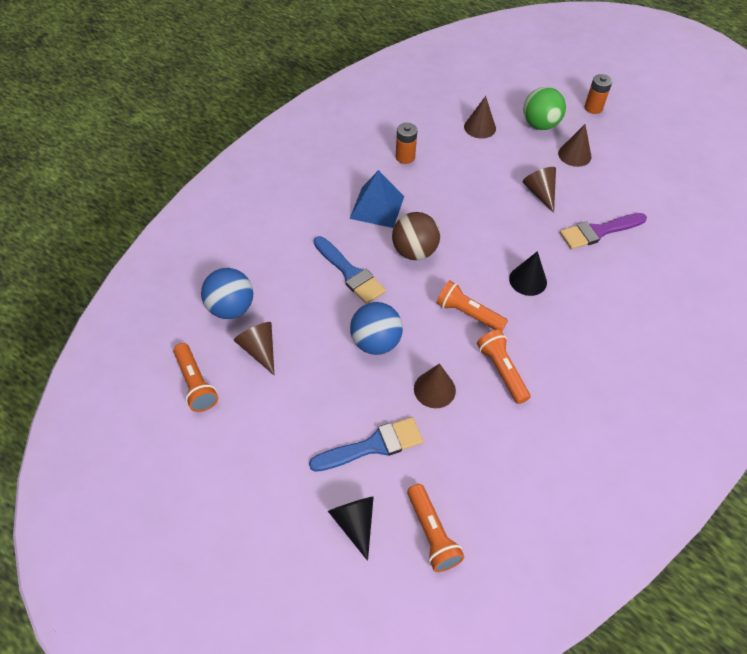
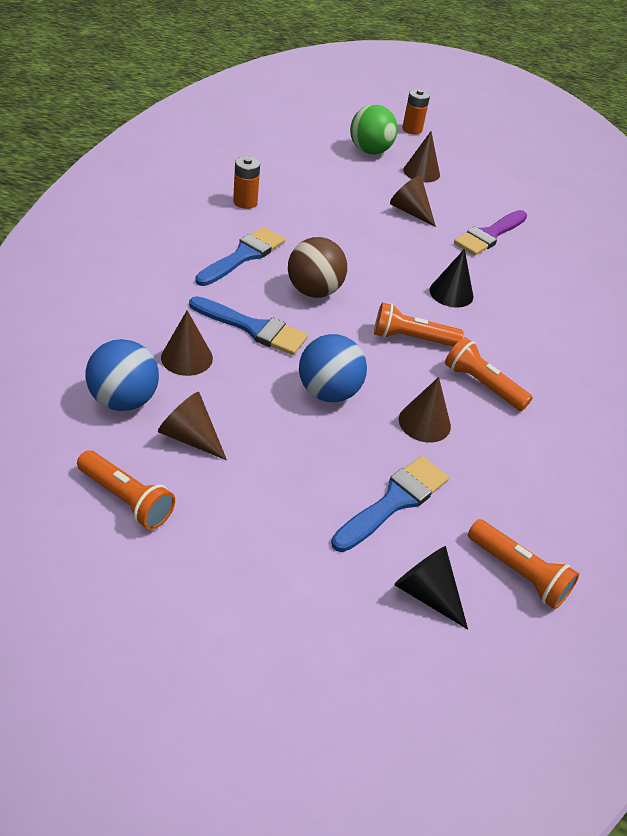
camera: 30 degrees left, 10 degrees down
(377, 207) = (243, 256): blue pyramid -> blue brush
(480, 127) = (309, 162): brown cone -> brown cone (187, 358)

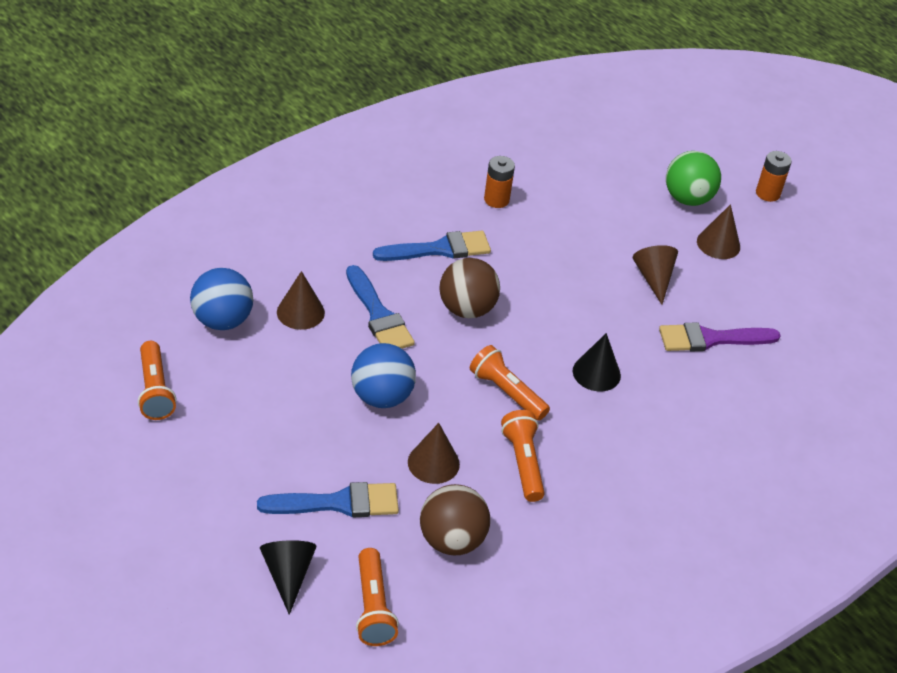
camera: 40 degrees right, 0 degrees up
(190, 437) = (241, 372): brown cone -> none
(506, 476) = (452, 540): none -> brown ball

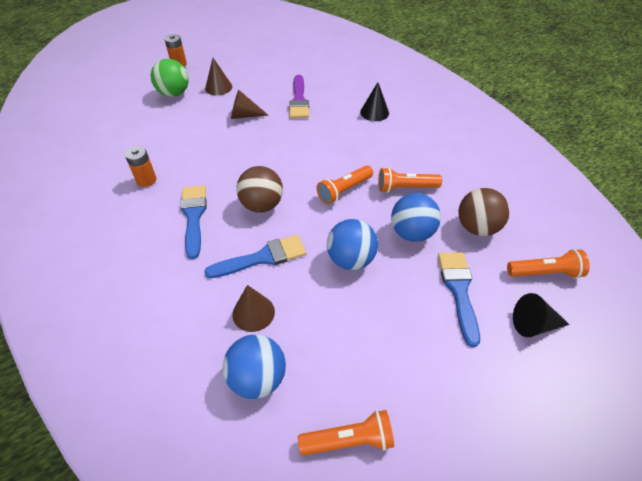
camera: 80 degrees left, 5 degrees up
(433, 463) = (412, 233): brown cone -> blue ball
(596, 373) = (326, 148): black cone -> black cone (374, 112)

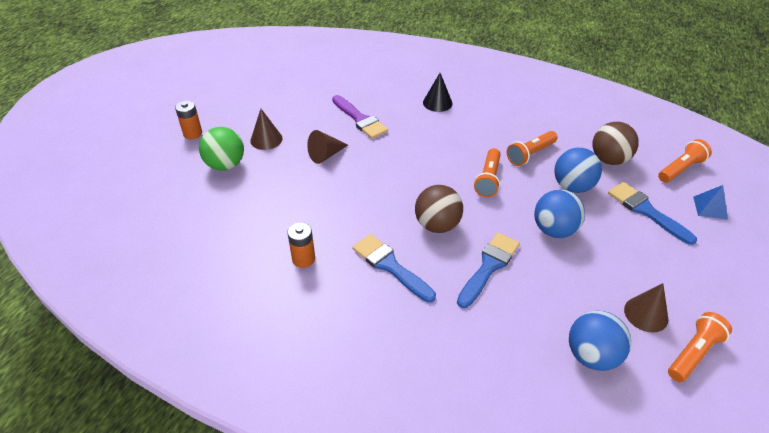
camera: 35 degrees left, 5 degrees down
(253, 312) = (532, 312): brown cone -> brown cone (646, 314)
(533, 324) = (710, 207): black cone -> blue pyramid

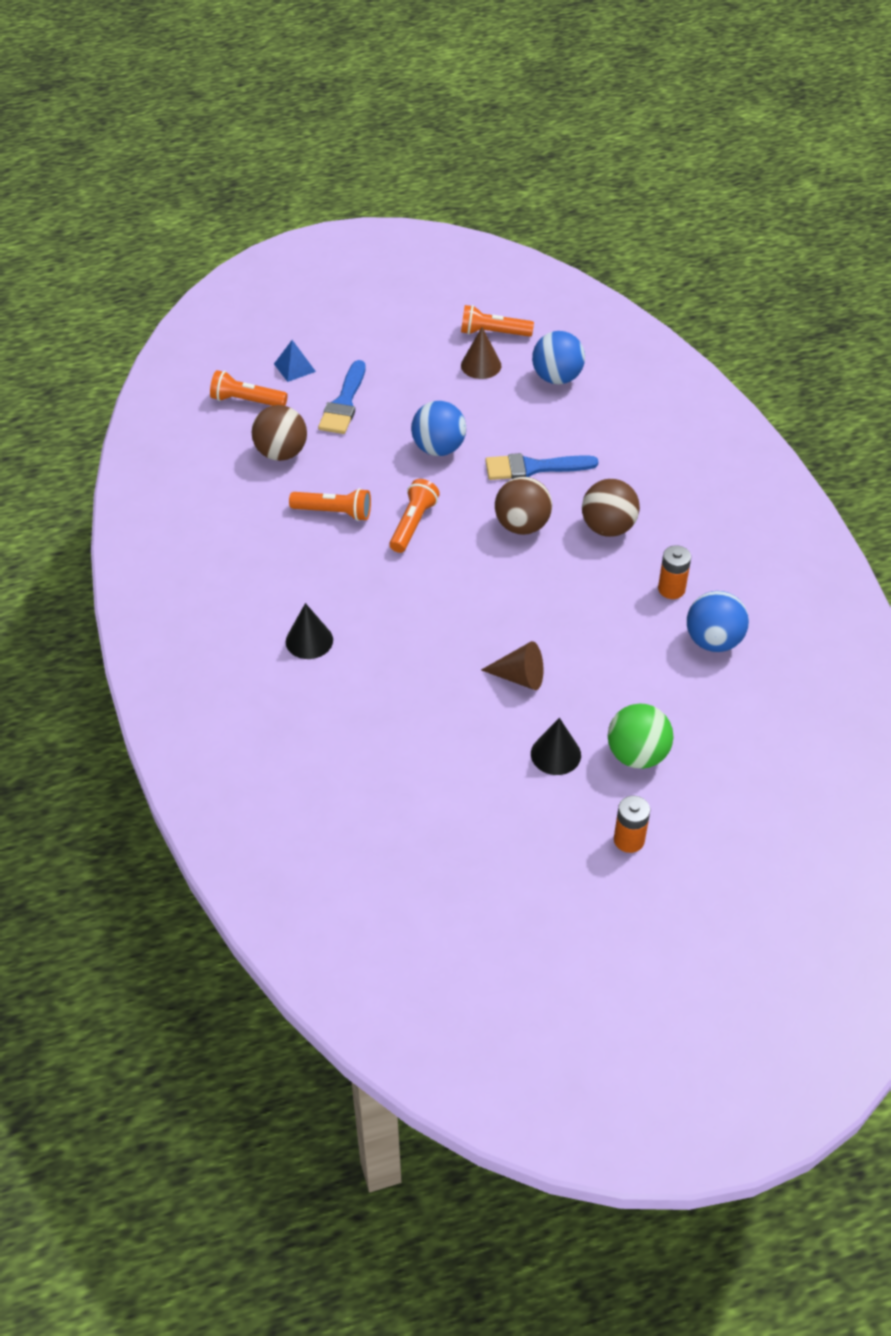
camera: 130 degrees left, 5 degrees up
(266, 139) = (555, 754): brown cone -> black cone
(360, 119) = (421, 692): purple brush -> none
(390, 266) = (608, 527): blue brush -> brown ball
(488, 179) = (413, 524): orange flashlight -> orange flashlight turned 45 degrees counterclockwise
(572, 186) = (358, 461): blue ball -> blue ball (713, 641)

